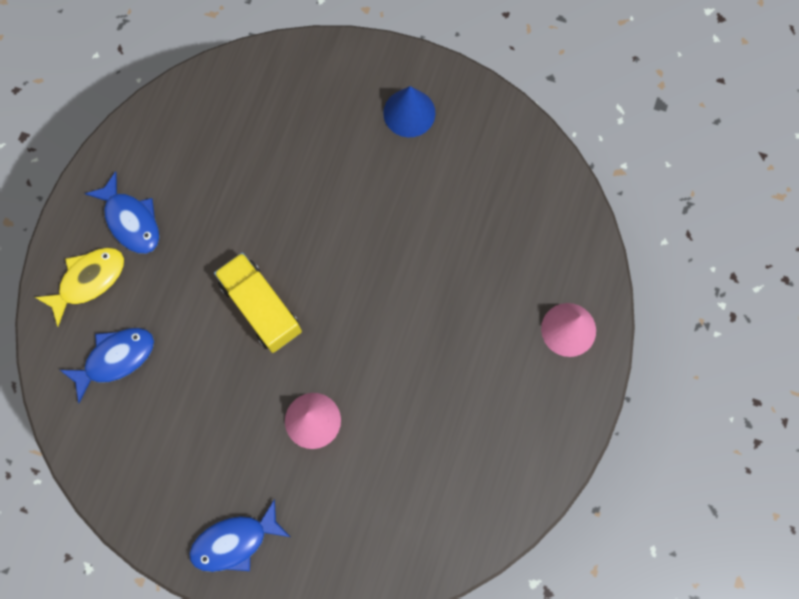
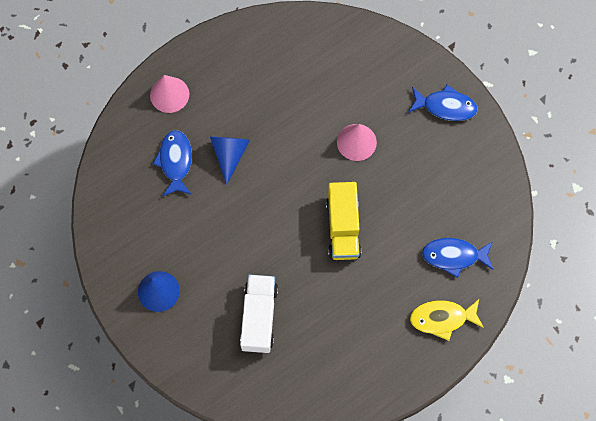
camera: 145 degrees left, 5 degrees down
(131, 220) = (390, 341): blue fish -> blue fish (175, 161)
(286, 155) = (259, 317): none -> white truck
(446, 306) = (230, 154): none -> blue cone

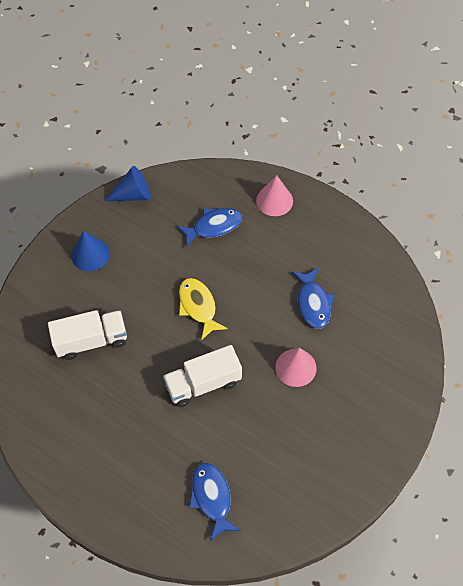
camera: 70 degrees right, 10 degrees down
(230, 154) = (238, 265): blue cone -> blue cone (133, 194)
(343, 228) = (203, 383): yellow truck -> white truck
(442, 318) = (142, 506): yellow fish -> yellow fish (198, 306)
(445, 106) = (371, 439): blue fish -> blue fish (313, 303)

